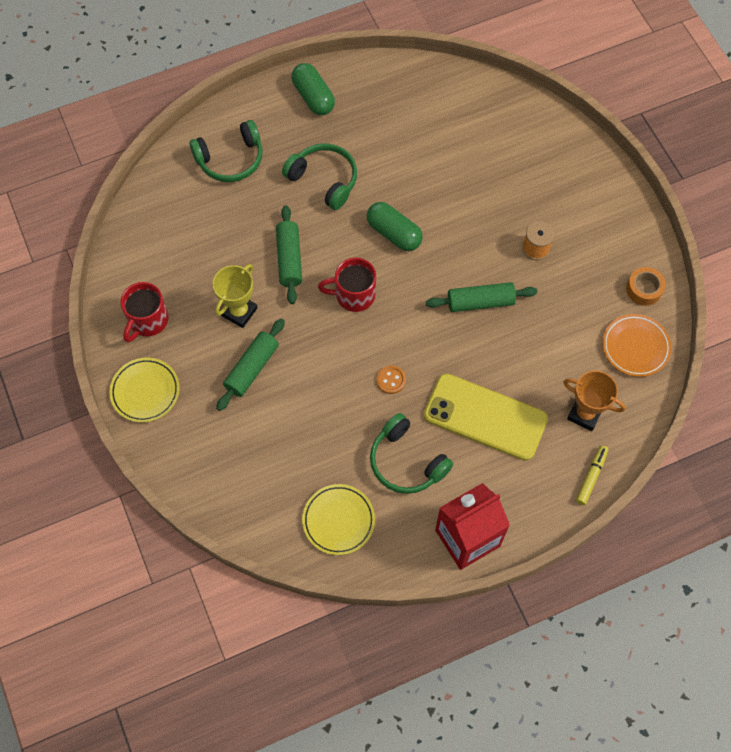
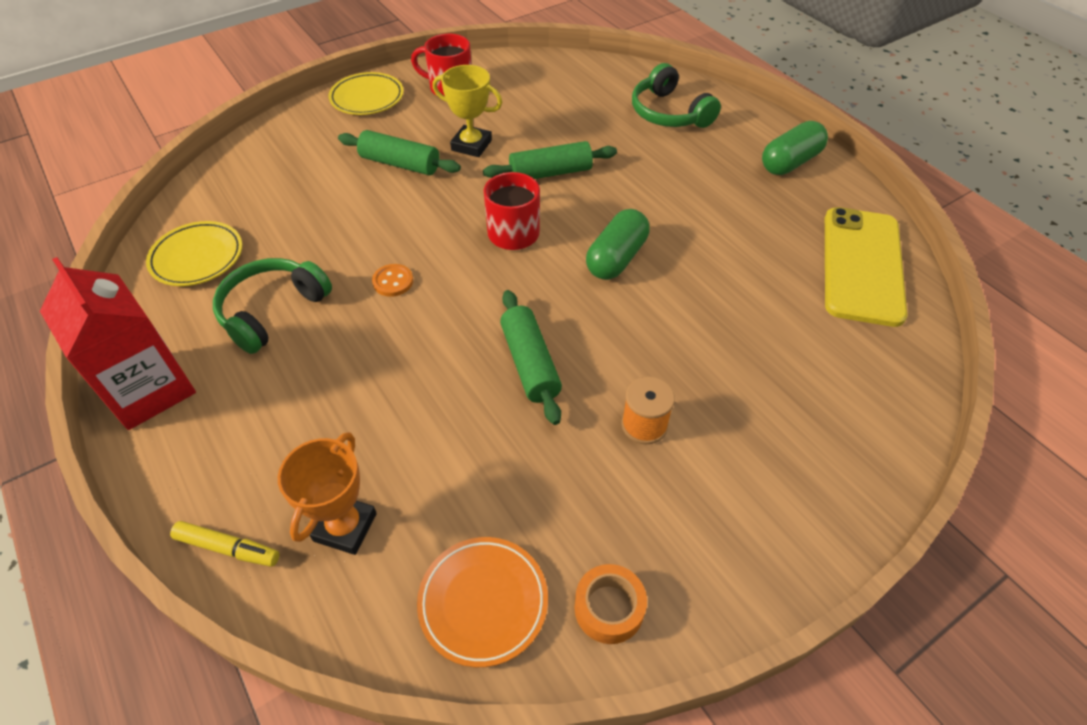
camera: 80 degrees right, 15 degrees down
(324, 180) = (673, 186): green headphones -> none
(485, 417) = (339, 390): yellow phone -> yellow phone (862, 265)

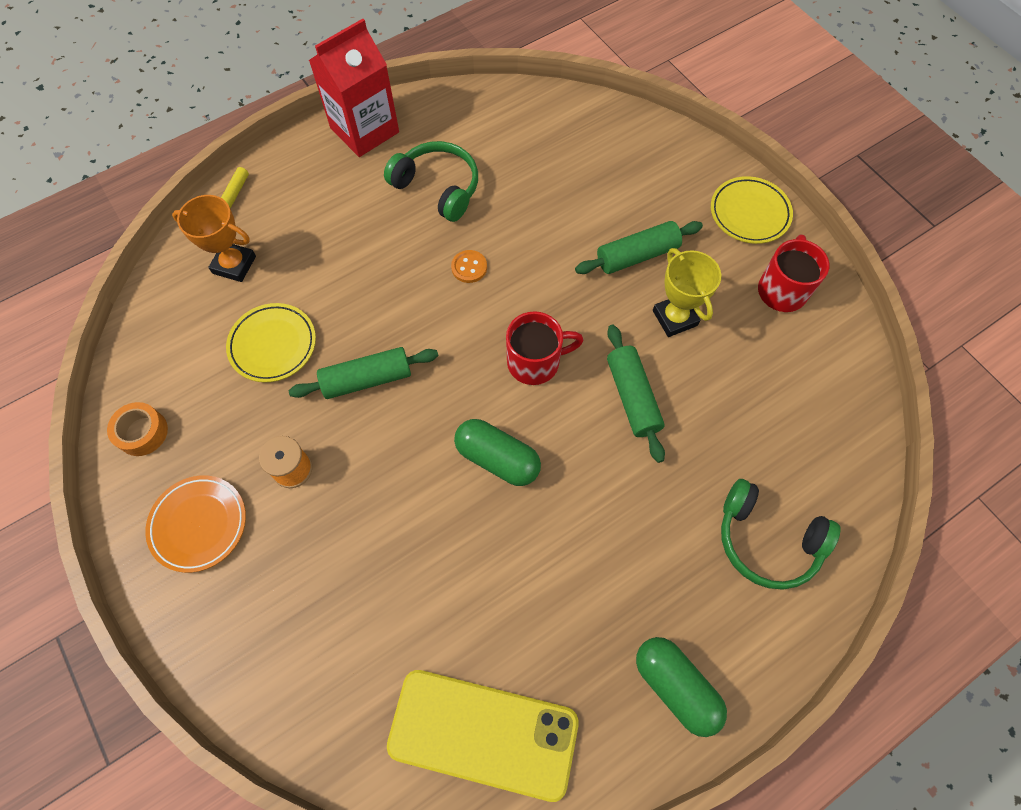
camera: 90 degrees right, 15 degrees up
(197, 258) = (500, 126): yellow plate -> yellow plate (273, 345)
(400, 164) = (637, 255): green rolling pin -> green rolling pin turned 45 degrees clockwise
(471, 145) = (674, 318): yellow trophy -> yellow trophy turned 45 degrees counterclockwise
(483, 602) = (163, 352): orange plate -> orange plate (199, 524)
(669, 113) = (767, 540): green headphones -> green headphones turned 120 degrees counterclockwise

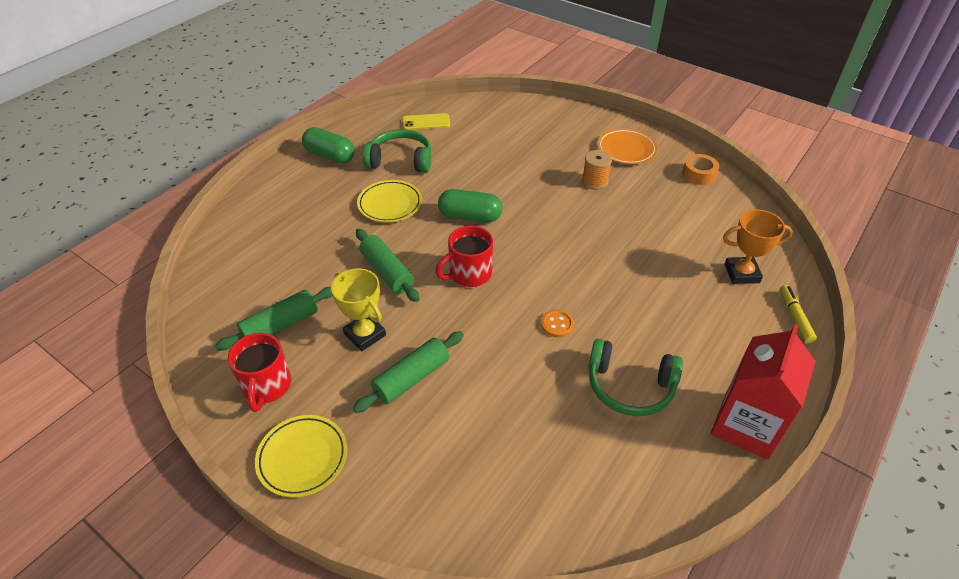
camera: 160 degrees right, 20 degrees down
(273, 345) = (664, 234): yellow plate -> yellow plate (390, 204)
(367, 379) = (583, 233): green rolling pin -> green rolling pin (280, 325)
(483, 733) = (426, 122): yellow phone -> yellow phone, size x0.50
(767, 540) = (279, 222): green headphones -> green headphones (400, 160)

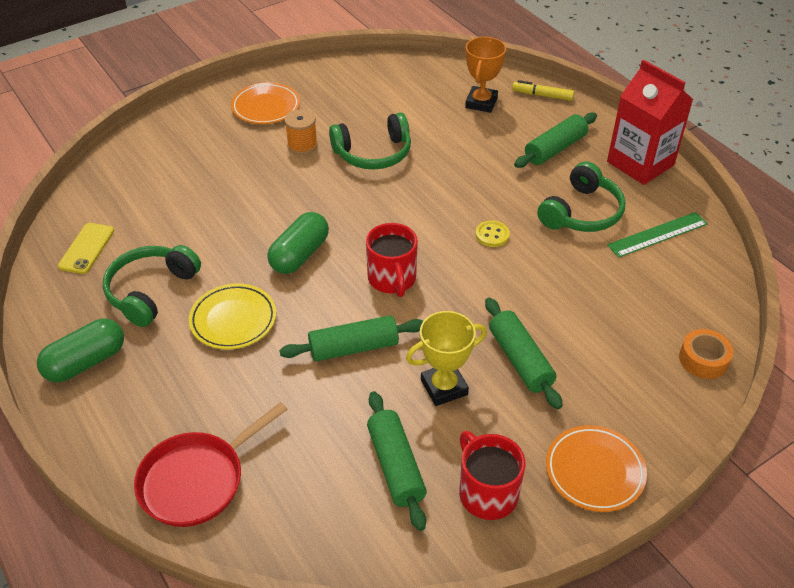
camera: 70 degrees left, 0 degrees up
(249, 231) = (197, 480): none -> red pan
(266, 386) = (487, 492): red mug -> red mug turned 135 degrees counterclockwise
(302, 458) = (594, 471): yellow plate -> orange plate
(557, 324) = (492, 235): orange button -> yellow button
(614, 222) = (373, 153): none -> green headphones
(636, 461) = (657, 234): none -> green ruler
(699, 174) = (337, 76): orange tape -> orange tape (703, 359)
(714, 345) = (555, 149): none -> green rolling pin

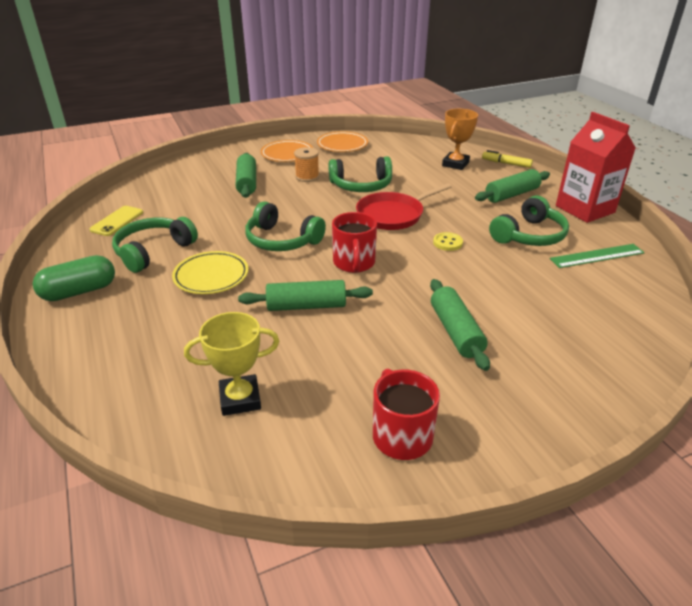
camera: 10 degrees right, 10 degrees down
(197, 480) = (130, 388): red pan -> red pan (393, 215)
(300, 255) = (282, 240): green capsule -> green headphones
(395, 466) = (317, 401): green rolling pin -> green rolling pin (247, 183)
(444, 387) = (379, 344): yellow trophy -> yellow trophy (240, 399)
(594, 471) = (516, 431): orange plate -> orange plate (342, 145)
(703, 359) = (637, 351): orange tape -> none

